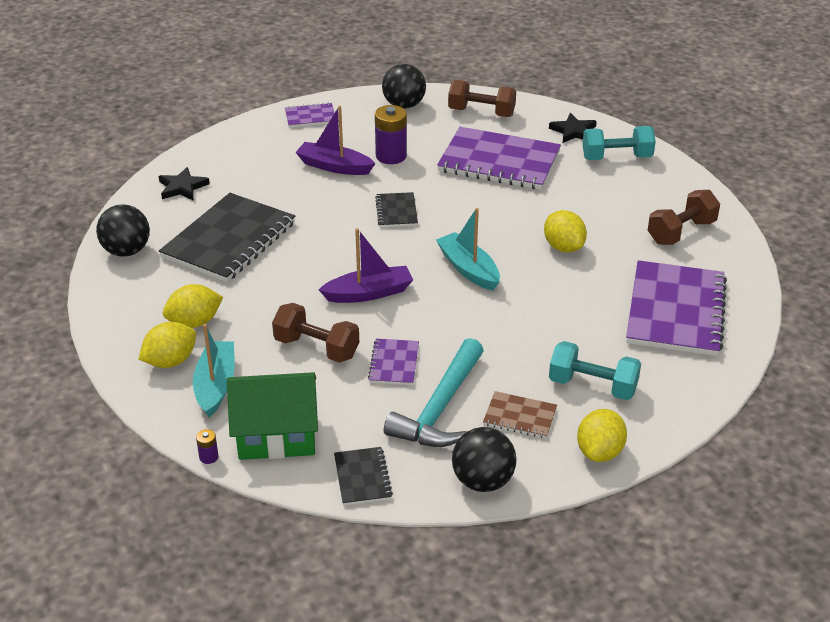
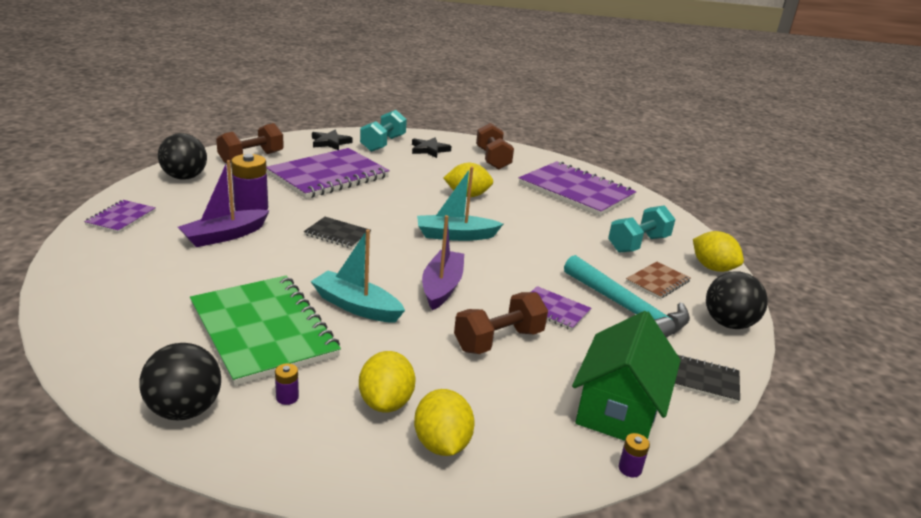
camera: 65 degrees left, 10 degrees down
(167, 281) = (287, 397): none -> purple battery
(182, 187) = (117, 327): black star -> black star (429, 150)
(215, 385) = (510, 423): turquoise boat -> turquoise boat (356, 306)
(229, 240) = (263, 331): black notebook -> green notebook

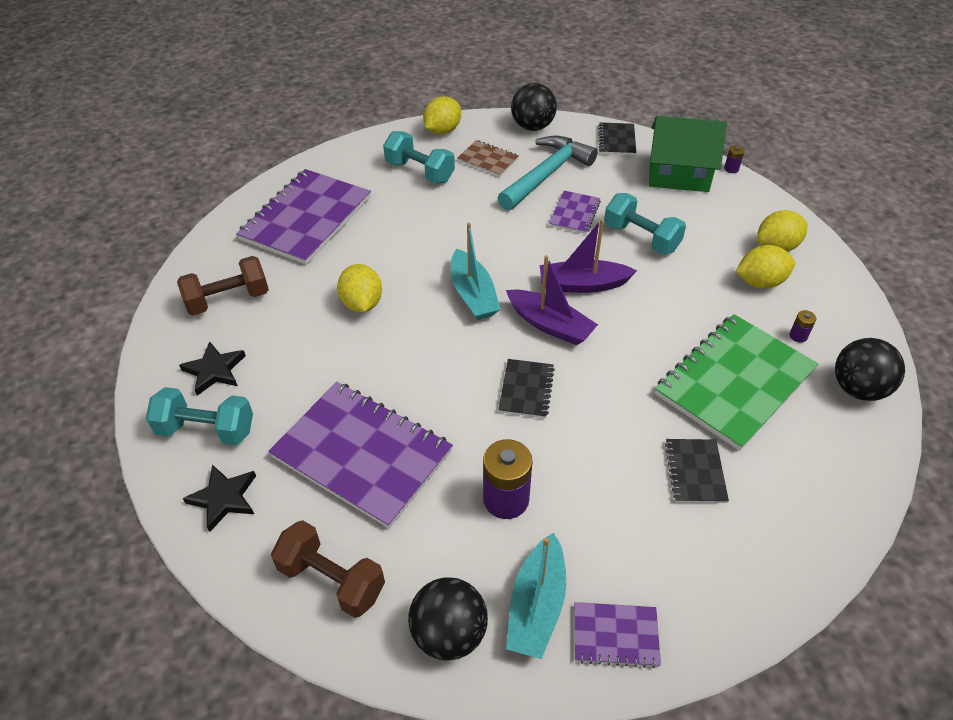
camera: 100 degrees left, 20 degrees up
(196, 280) = (695, 472): none -> black notebook
(224, 236) = (592, 493): purple boat -> purple boat (550, 325)
(356, 306) = (653, 333): turquoise boat -> turquoise boat (536, 605)
(498, 340) = (641, 238): brown dumbbell -> turquoise dumbbell

